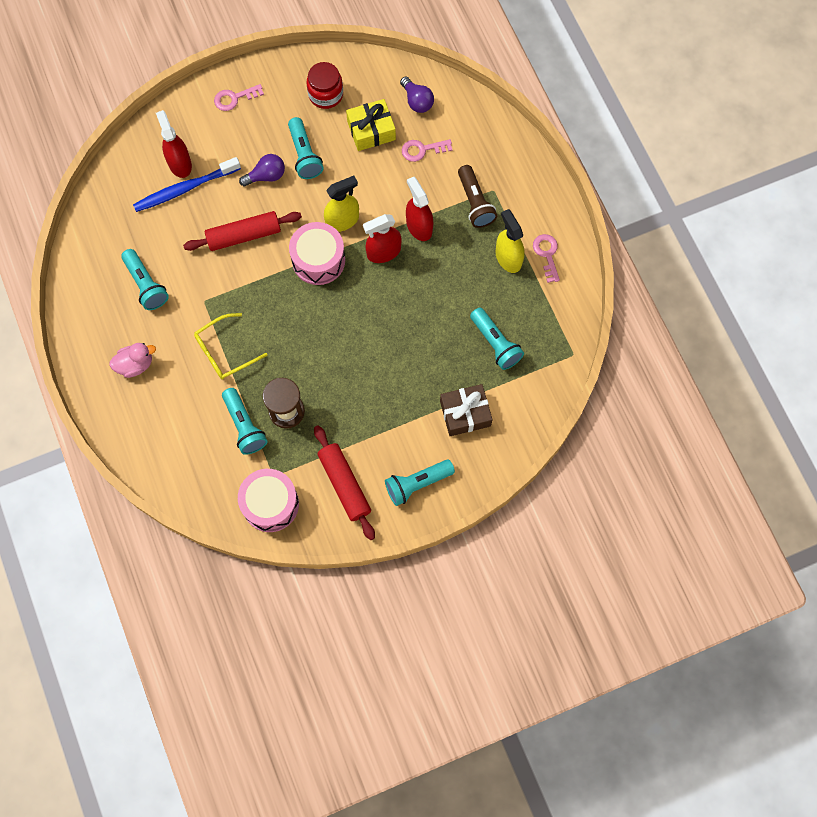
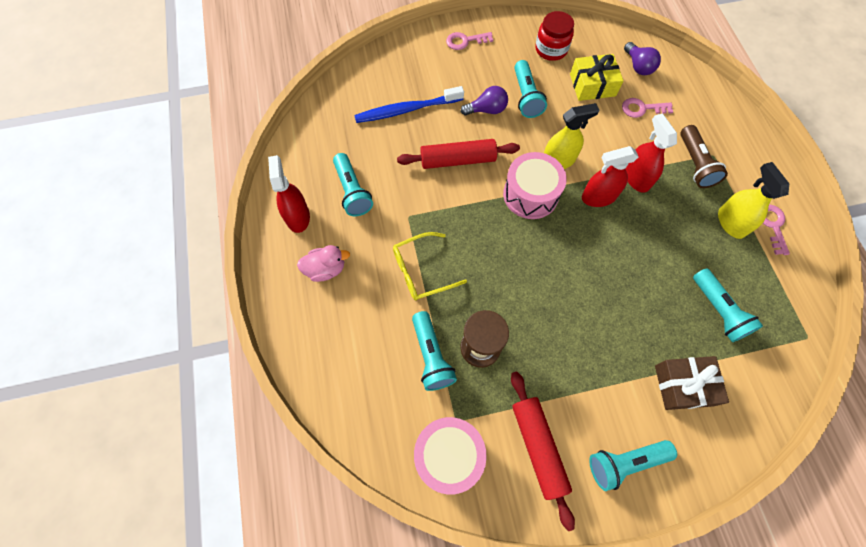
camera: 10 degrees right, 5 degrees down
(179, 163) = (405, 87): red spray bottle -> red spray bottle (298, 217)

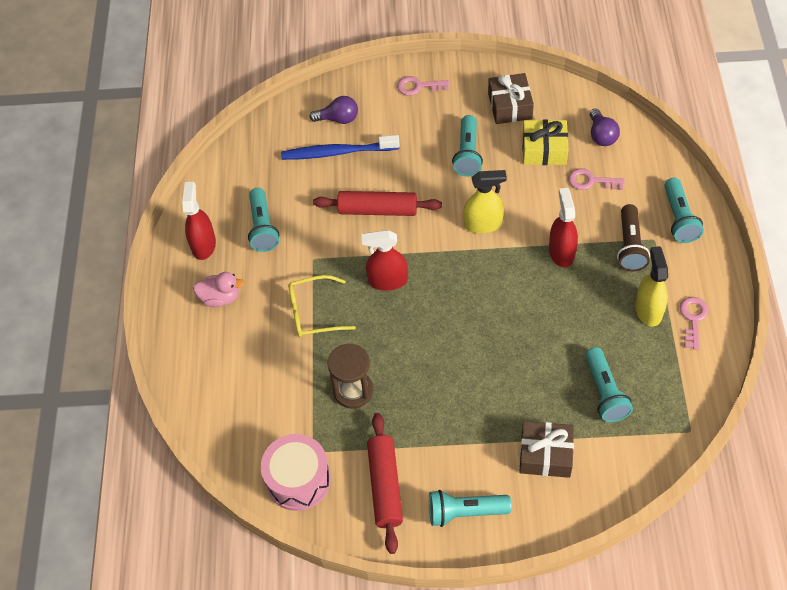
camera: 15 degrees right, 10 degrees down
(431, 356) = (304, 391): turquoise flashlight -> turquoise flashlight (679, 218)
(486, 110) = (422, 162): purple light bulb -> purple light bulb (338, 119)
(530, 194) = (444, 254): pink drum -> none
(551, 49) = (510, 106): red jar -> brown gift
(598, 197) = (515, 266): red spray bottle -> red spray bottle (387, 281)

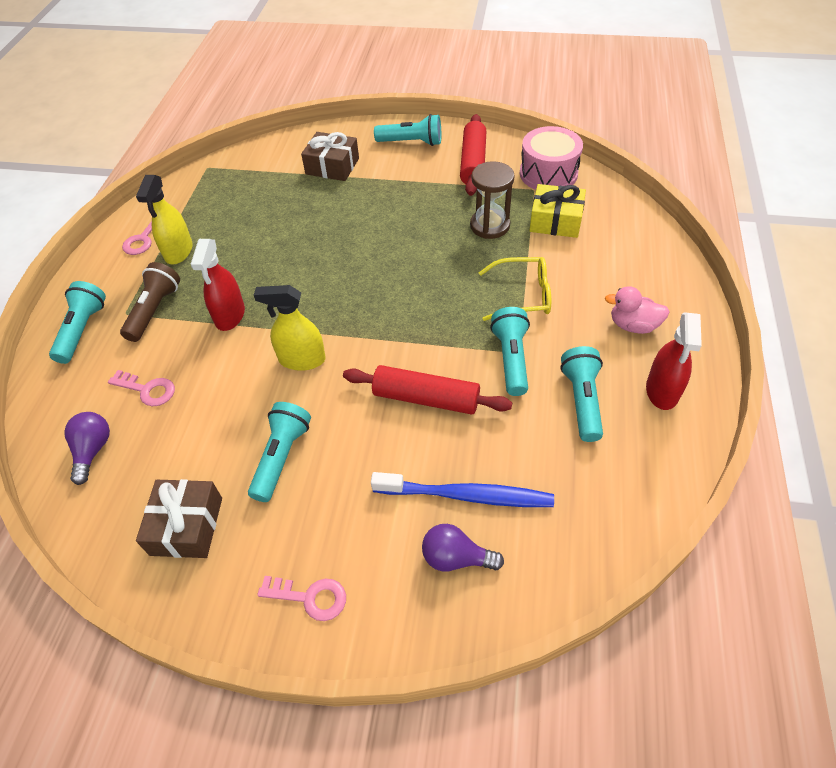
camera: 170 degrees left, 5 degrees down
(387, 281) = (433, 315): red spray bottle -> none
(544, 150) = (178, 444): yellow gift -> yellow gift (555, 221)
(605, 392) = (260, 198): turquoise flashlight -> turquoise flashlight (511, 359)

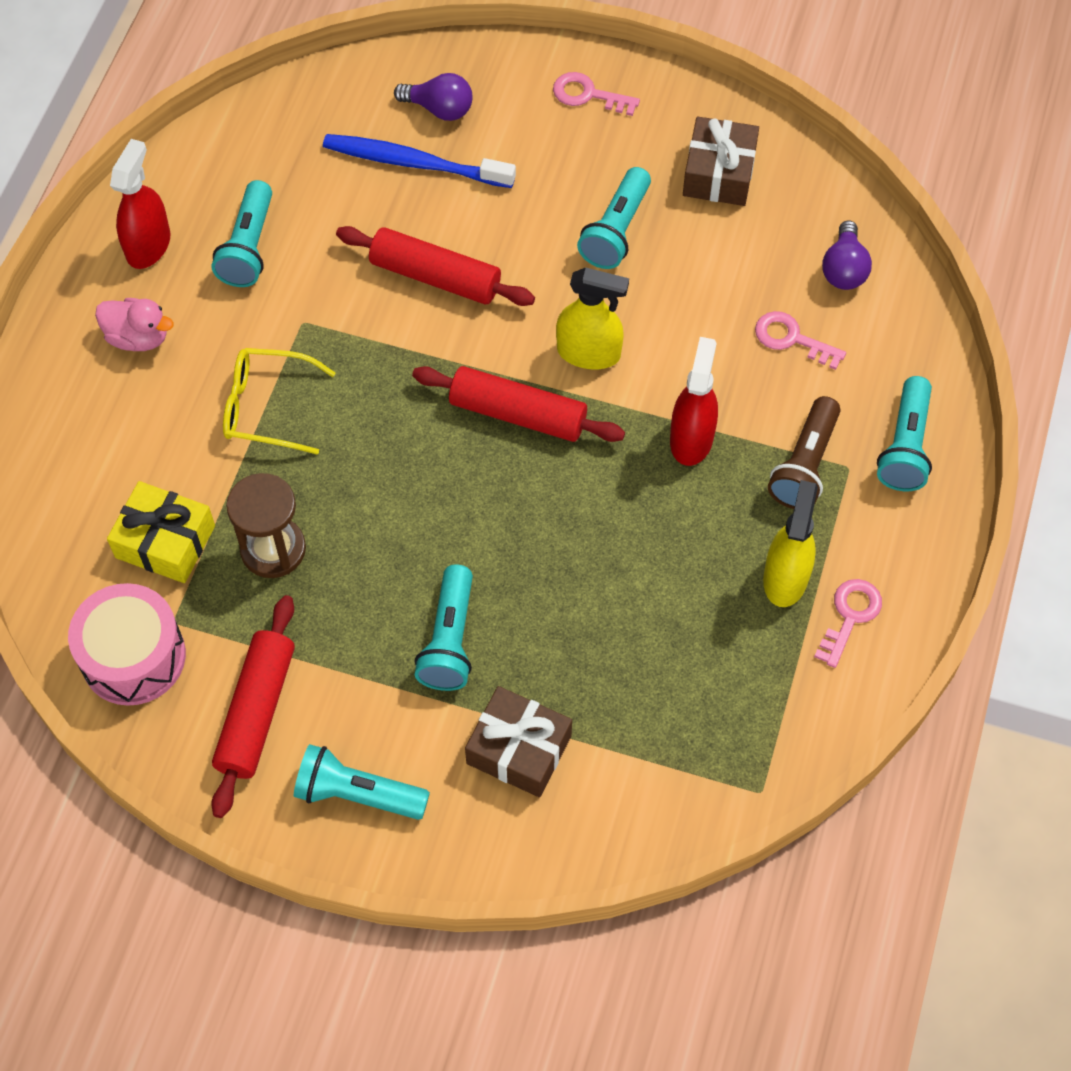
camera: 175 degrees left, 10 degrees up
(350, 314) = (518, 414): none -> red rolling pin
(511, 359) = (315, 313): turquoise flashlight -> turquoise flashlight (449, 640)

